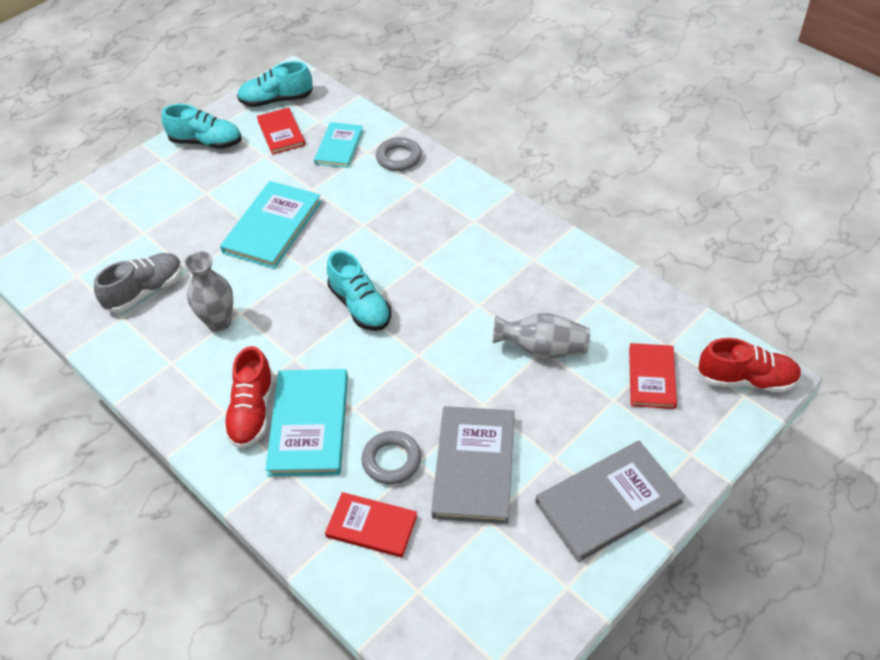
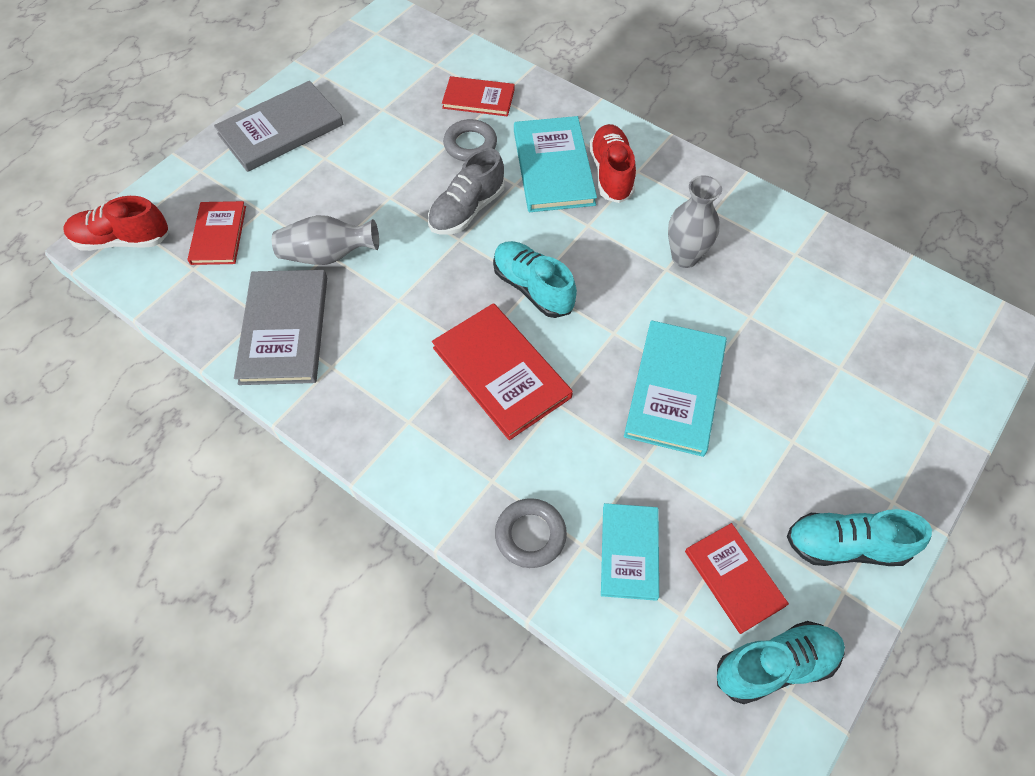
camera: 170 degrees right, 10 degrees up
(145, 291) = (788, 287): grey shoe -> grey shoe (467, 210)
(400, 246) = (501, 372): none -> red book
(474, 466) = (396, 146): grey book -> grey book (284, 329)

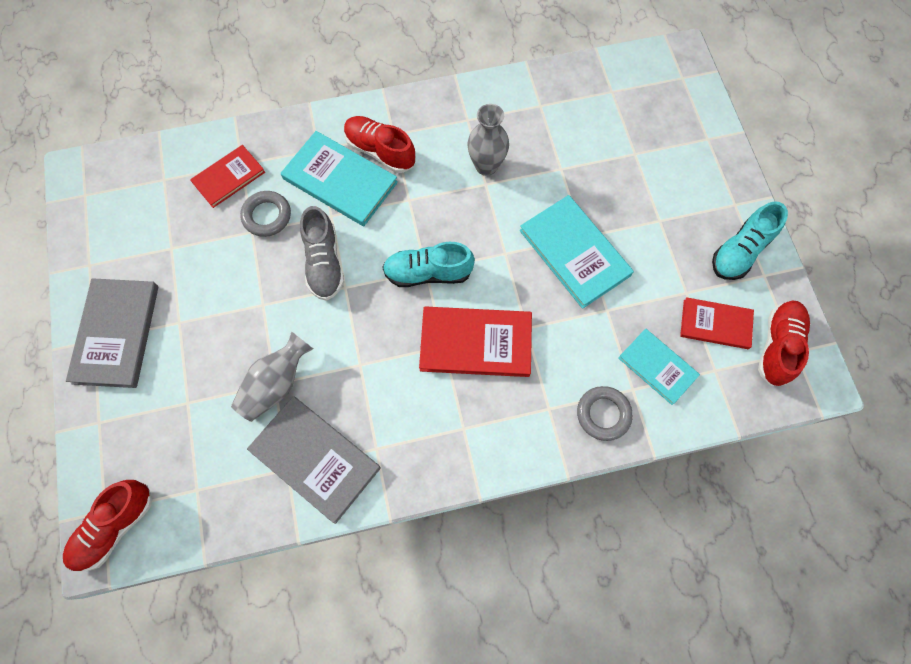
camera: 50 degrees left, 10 degrees up
(218, 235) = (181, 450): red book -> none
(775, 665) = (778, 346): turquoise shoe -> red shoe

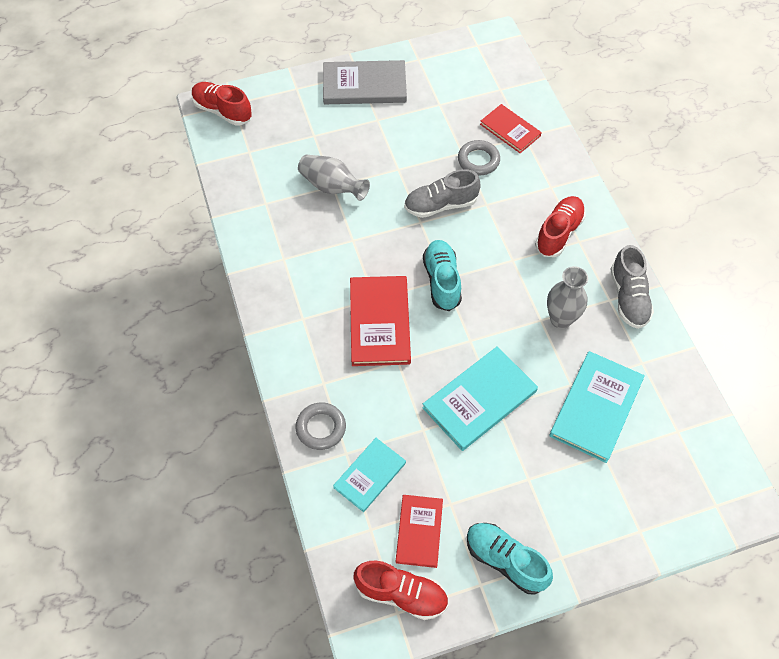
camera: 85 degrees right, 10 degrees down
(315, 459) = (274, 220): grey book -> none
(340, 180) = (522, 206): turquoise book -> turquoise book (596, 407)
(466, 103) = (628, 297): none -> grey shoe

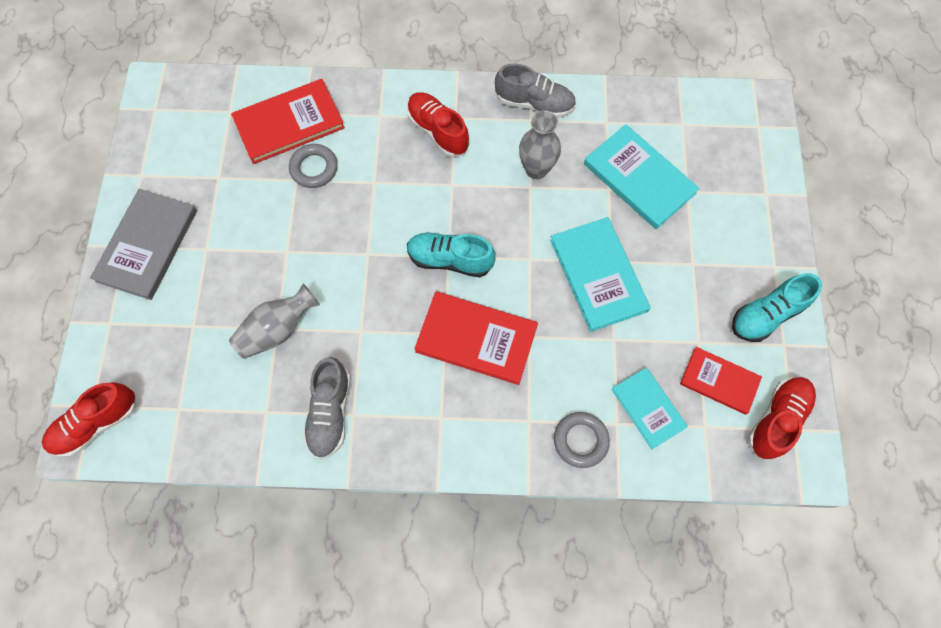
camera: 70 degrees left, 10 degrees up
(441, 205) = (354, 226): grey shoe -> grey shoe (330, 412)
(510, 130) = (289, 123): red book -> red book, size x1.59

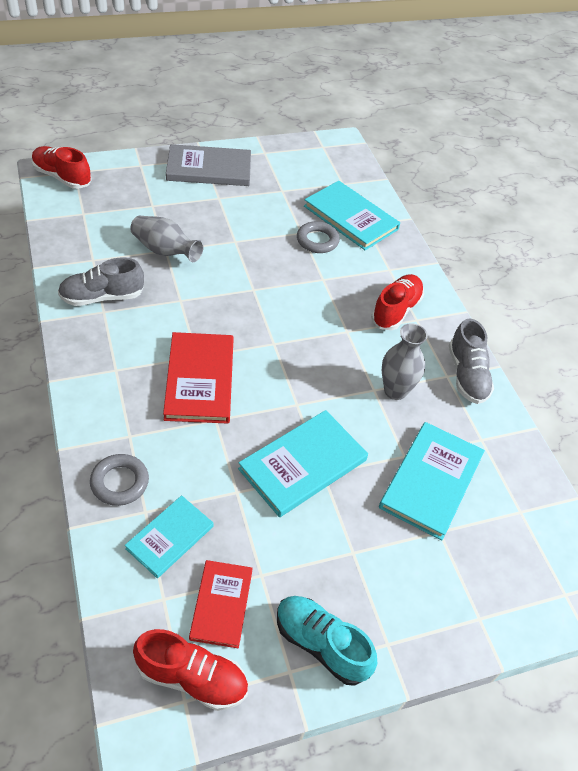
camera: 65 degrees right, 20 degrees down
(289, 123) = (350, 218): red book -> turquoise book
(450, 260) = (271, 345): turquoise shoe -> none

